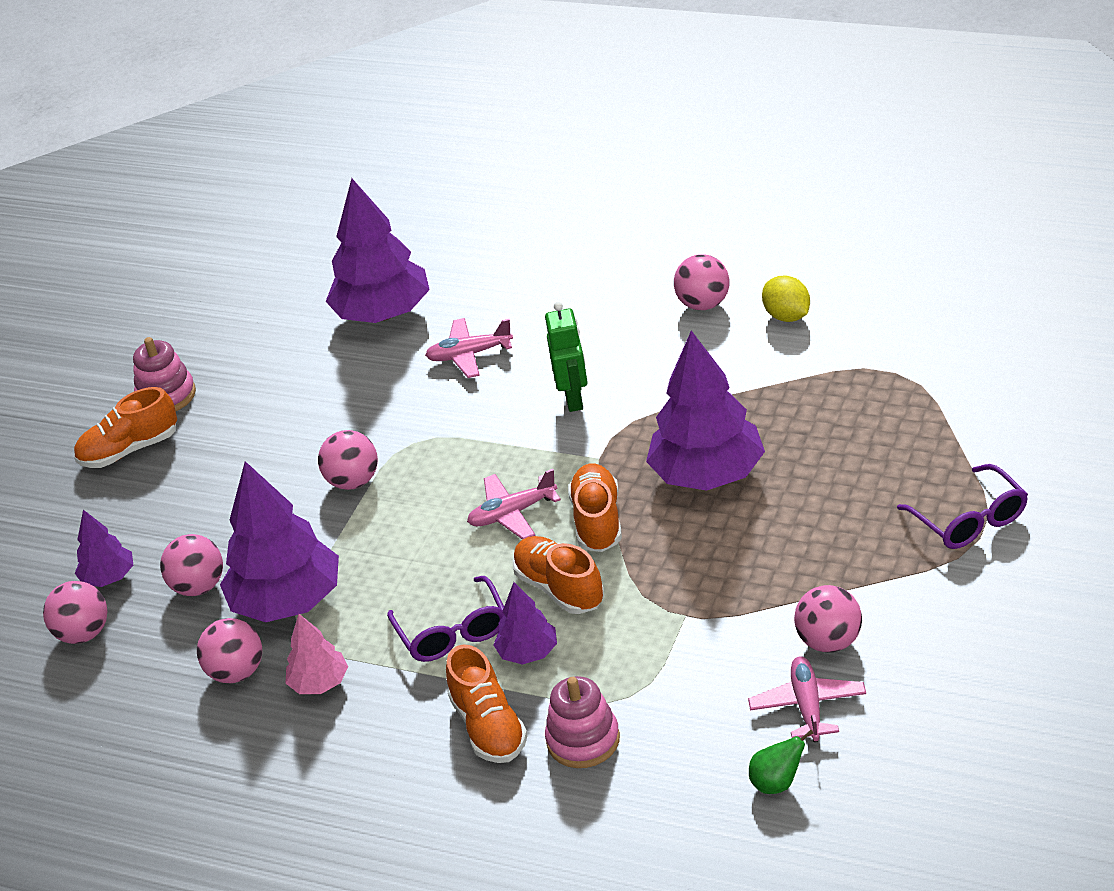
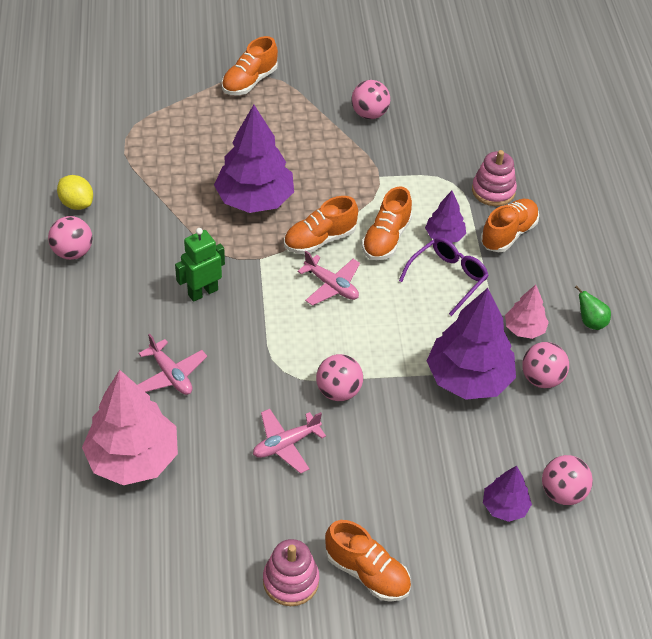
camera: 125 degrees left, 10 degrees up
(199, 586) = (483, 440): pink ball -> none
(383, 313) = (133, 458): purple tree -> pink tree
(777, 783) = (475, 110): green pear -> green pear (590, 322)
(787, 316) = (77, 203): yellow lemon -> yellow lemon turned 75 degrees counterclockwise
(808, 706) = (419, 111): pink plane -> pink plane (286, 444)
(969, 520) = (249, 82): purple glasses -> orange shoe

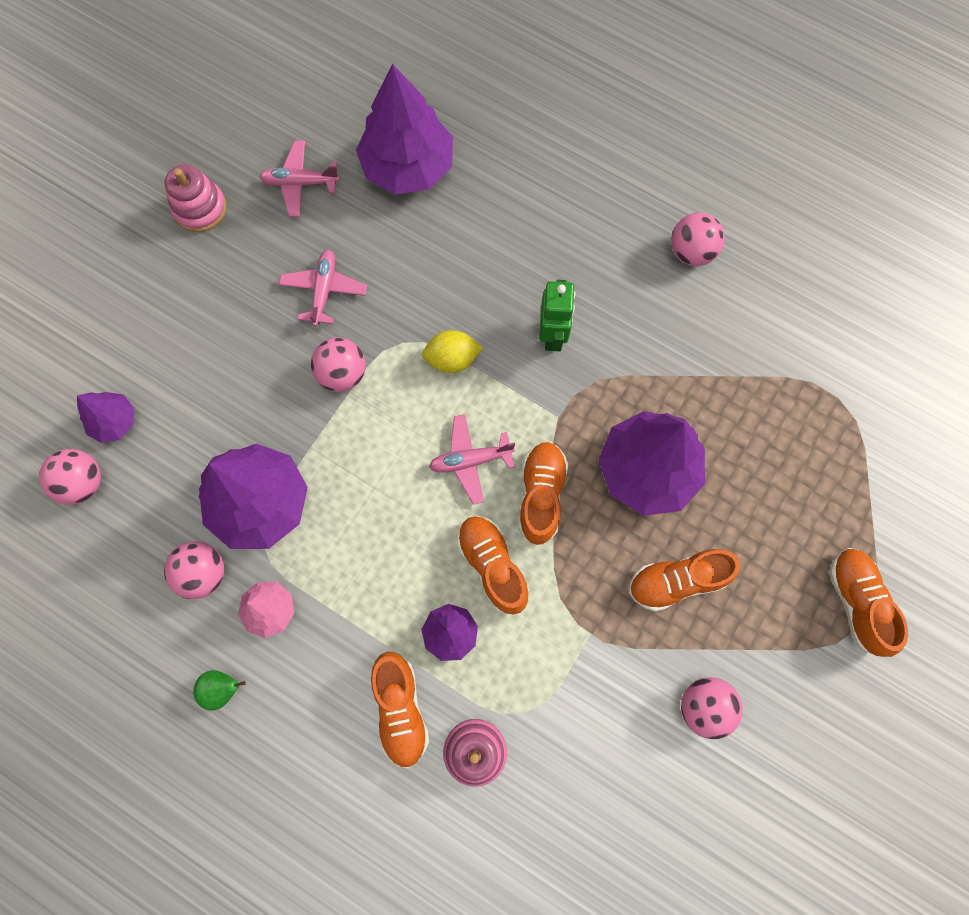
camera: 130 degrees right, 25 degrees up
(77, 203) = (761, 292): yellow lemon -> yellow lemon (452, 359)
(133, 458) = (407, 166): pink tree -> purple tree
(171, 375) = (473, 246): pink plane -> pink plane (300, 183)
(367, 573) = (157, 267): orange shoe -> orange shoe (677, 581)
(447, 278) = (392, 586): purple glasses -> none

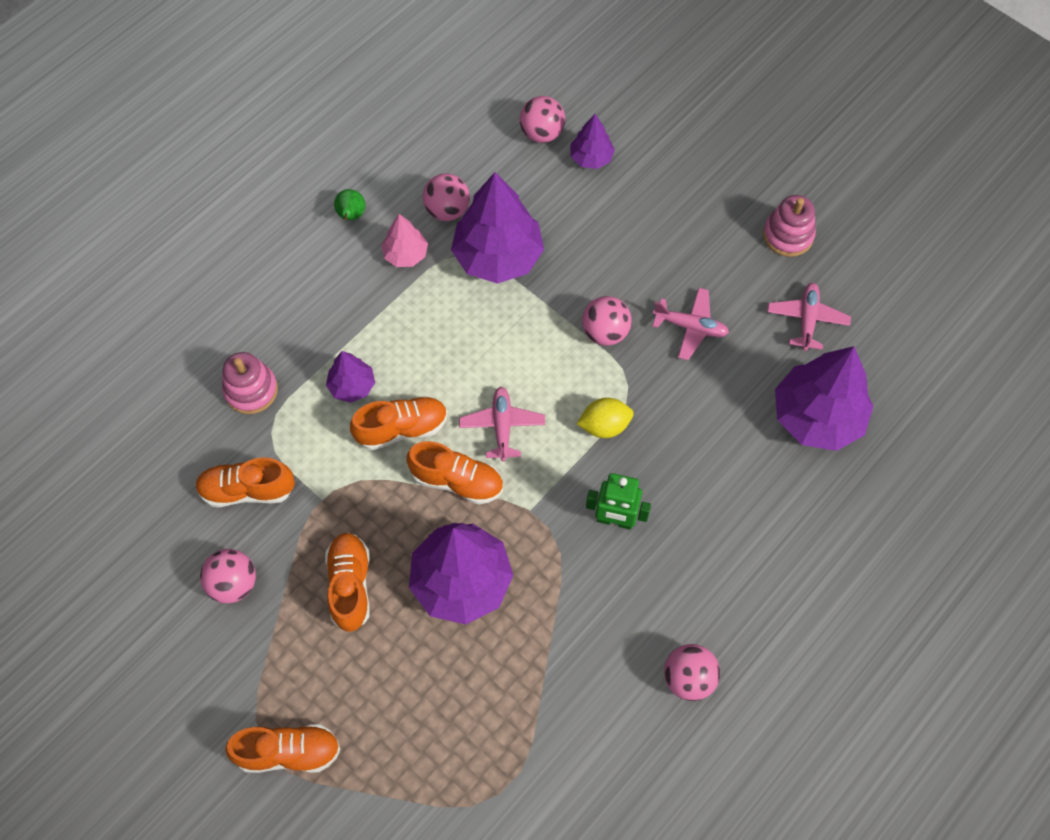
camera: 100 degrees right, 10 degrees down
(400, 709) = (300, 339): orange shoe -> orange shoe (247, 490)
(452, 359) = (604, 426): yellow lemon -> yellow lemon turned 75 degrees clockwise

